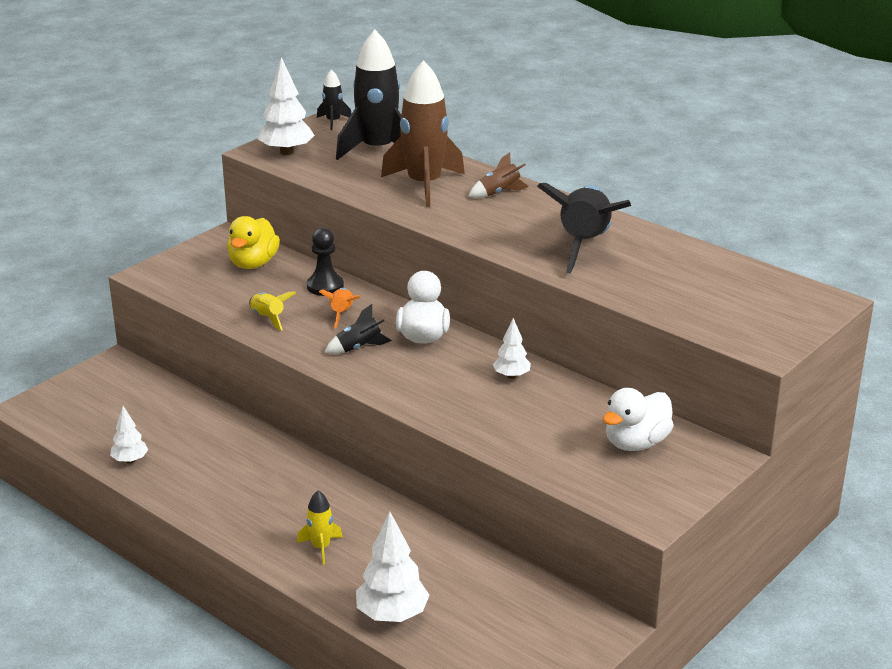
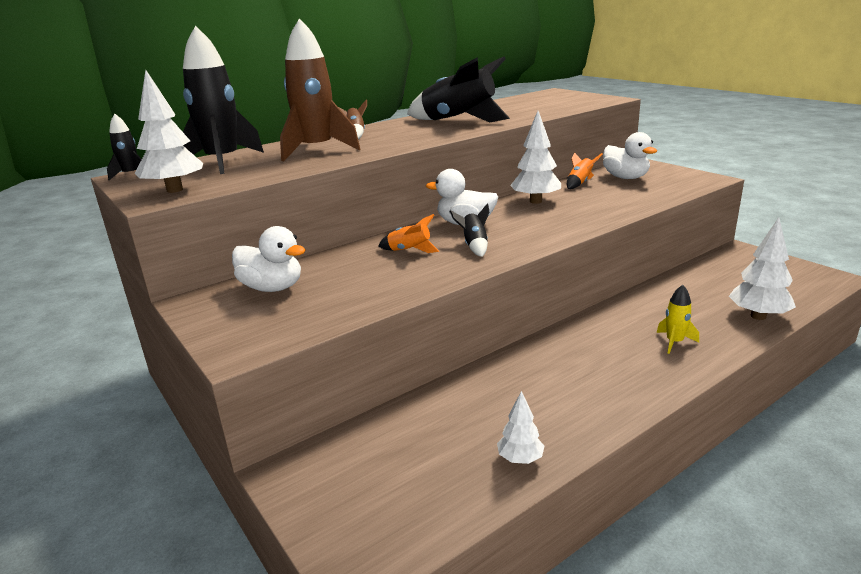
camera: 75 degrees left, 5 degrees down
(253, 263) = (272, 288): yellow duck -> white duck
(268, 318) = (397, 282): yellow rocket -> none
(325, 286) = (351, 256): black pawn -> none
(511, 376) = (535, 201): white tree -> white tree, size x1.72
(597, 406) = (580, 183): none -> orange rocket

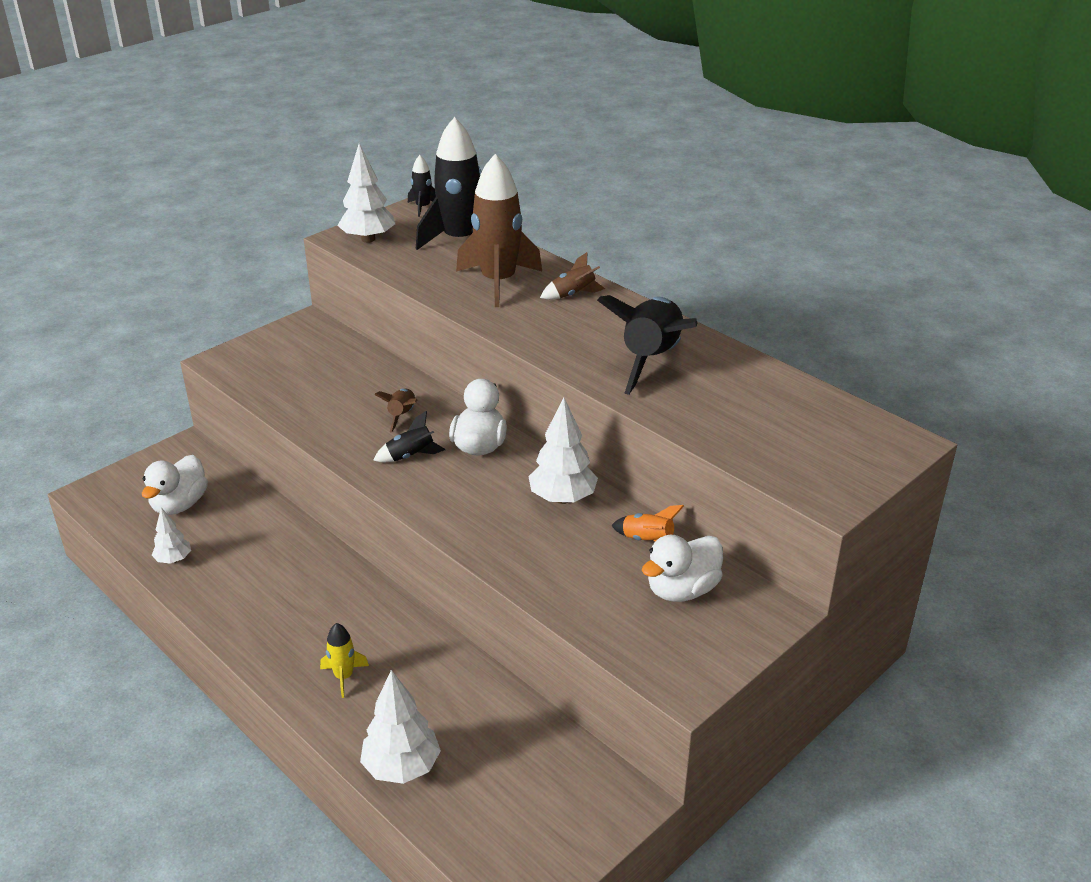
camera: 80 degrees right, 10 degrees up
(272, 288) = (326, 353): white duck -> white duck (179, 505)
(410, 250) = (402, 415): orange rocket -> brown rocket

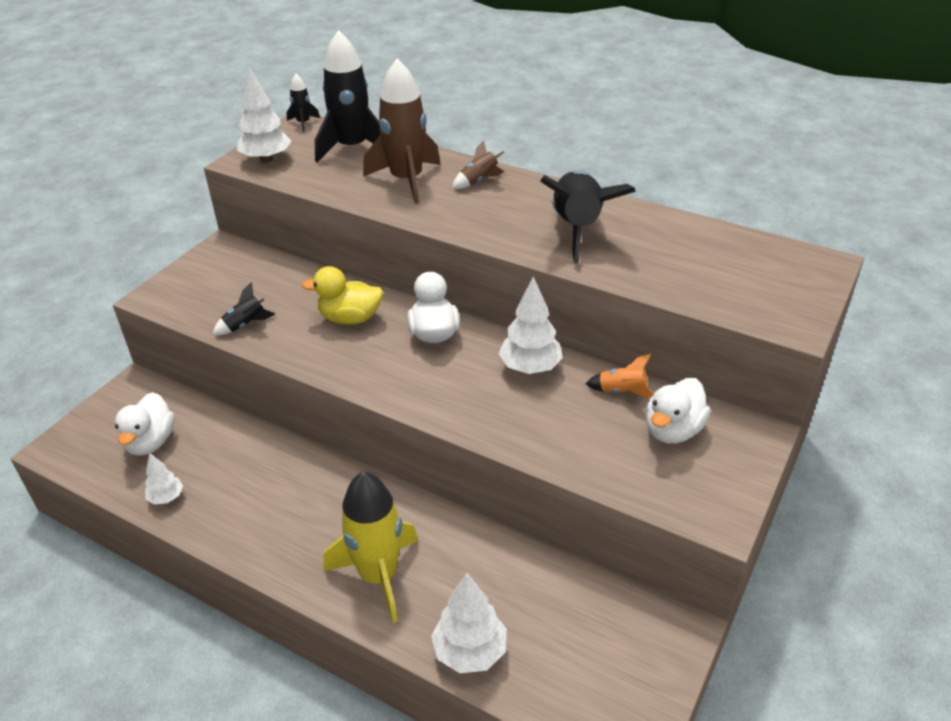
camera: 15 degrees left, 5 degrees up
(344, 677) = (378, 575): yellow rocket -> yellow rocket, size x2.17
(402, 415) = (350, 318): brown rocket -> yellow duck
(410, 456) = (375, 355): black rocket -> black rocket (245, 325)

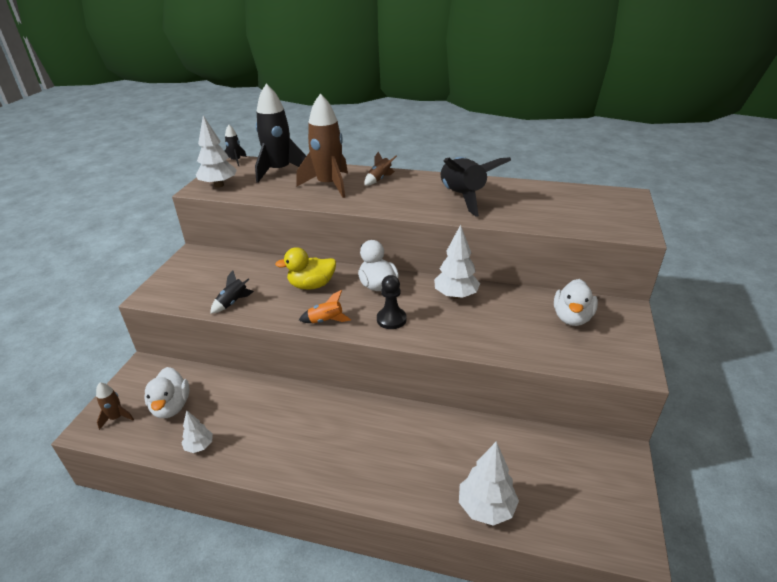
camera: 15 degrees left, 5 degrees down
(87, 442) = (116, 418): none -> brown rocket
(378, 575) = (393, 467): yellow rocket -> none
(429, 385) = (391, 319): none -> black pawn
(622, 391) = (525, 299): orange rocket -> orange rocket (326, 321)

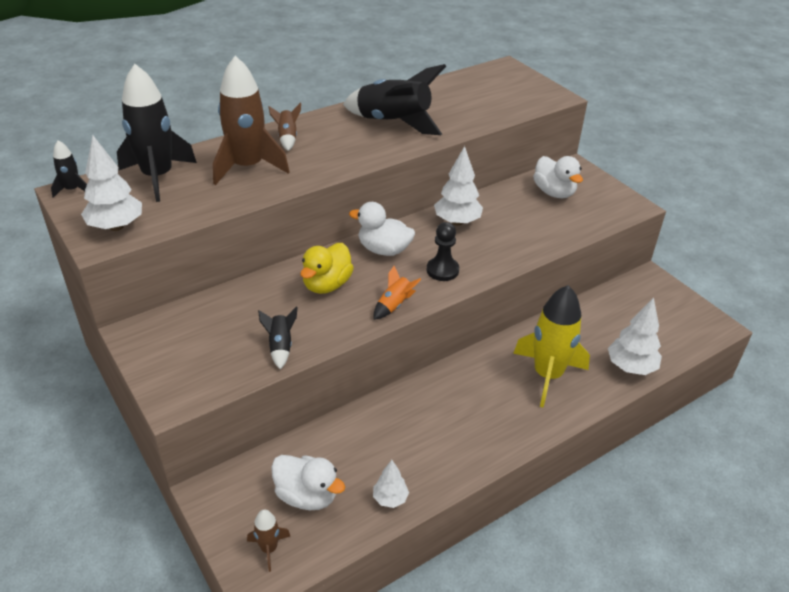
camera: 50 degrees left, 5 degrees up
(409, 457) = (547, 375): none -> yellow rocket

